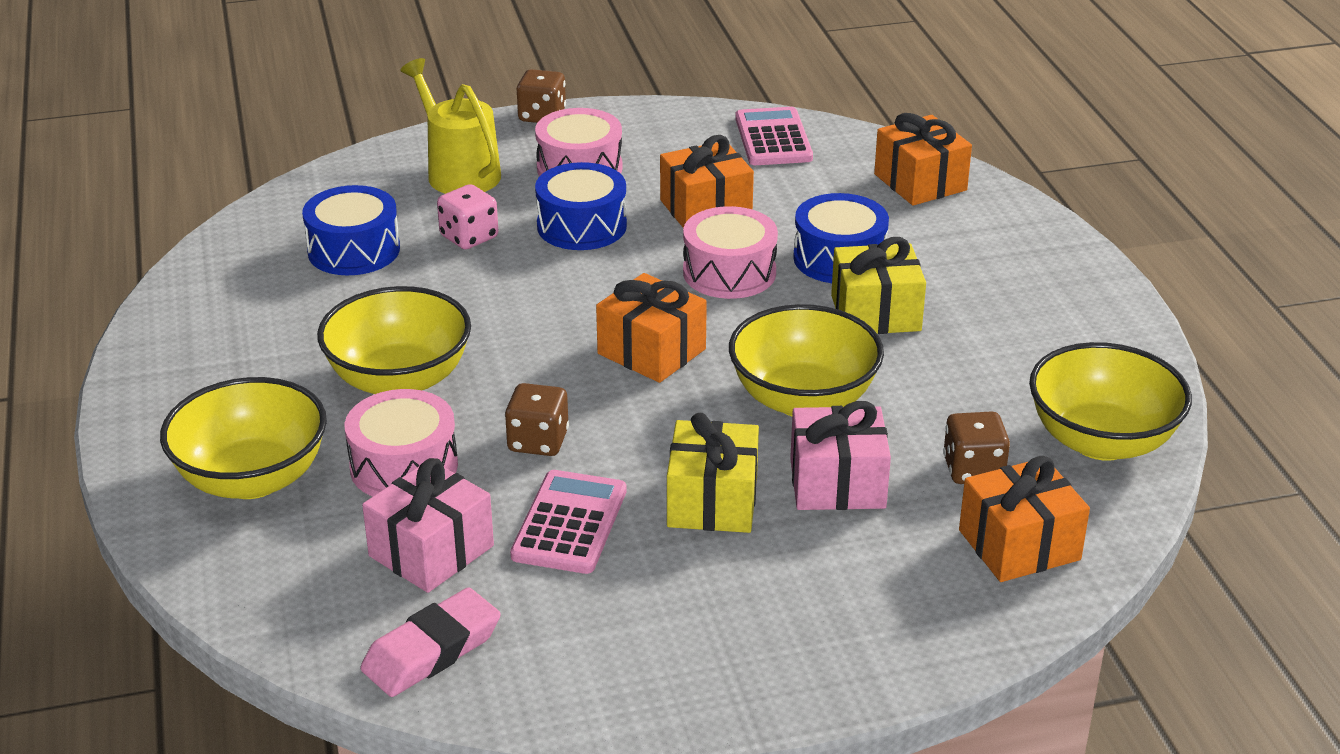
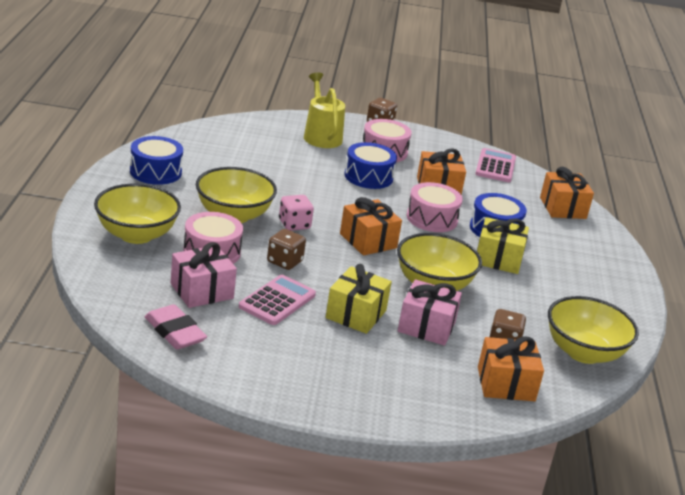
camera: 15 degrees right, 5 degrees down
(354, 250) = (247, 154): blue drum -> blue drum (155, 172)
(432, 651) = (175, 332): pink eraser -> pink eraser turned 75 degrees clockwise
(469, 237) = (308, 165): pink dice -> pink dice (294, 224)

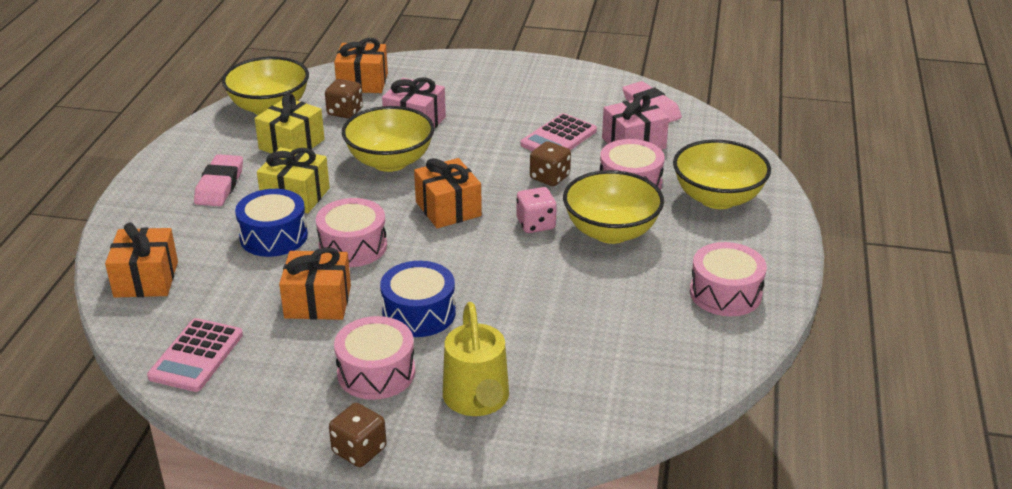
camera: 170 degrees left, 5 degrees up
(155, 172) = (725, 293): blue drum -> pink drum
(356, 314) = (482, 130): yellow gift -> yellow gift (291, 144)
(567, 271) = (219, 185): none -> pink eraser

